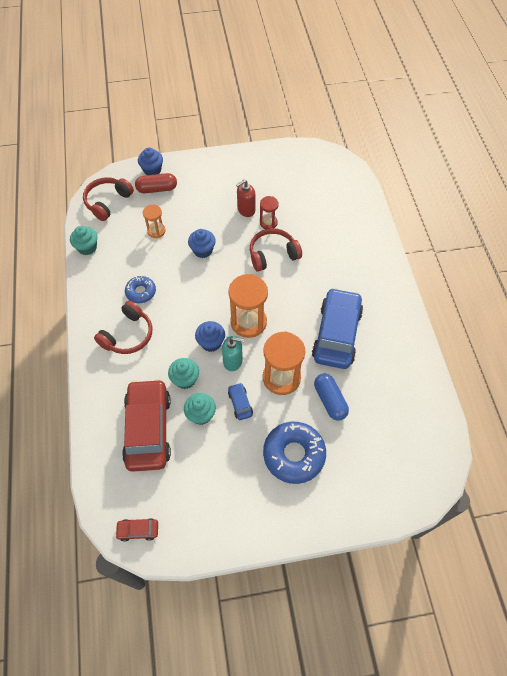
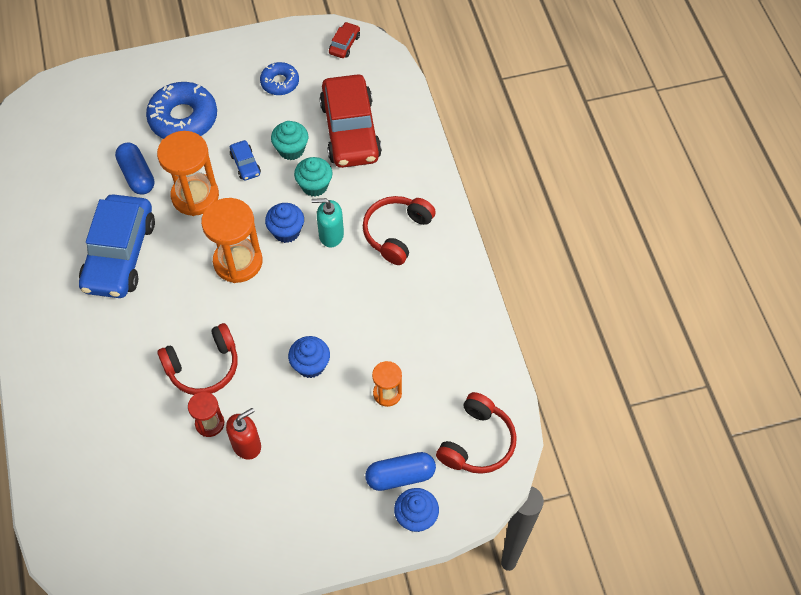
camera: 175 degrees right, 0 degrees up
(87, 247) = (487, 356): turquoise cupcake -> none
(138, 530) = (344, 44): red car -> red car turned 60 degrees counterclockwise
(141, 292) = (391, 292): blue donut -> blue donut (280, 82)
(157, 189) = (400, 476): red capsule -> blue capsule
(233, 361) = (256, 211): turquoise soap dispenser -> turquoise soap dispenser (331, 235)

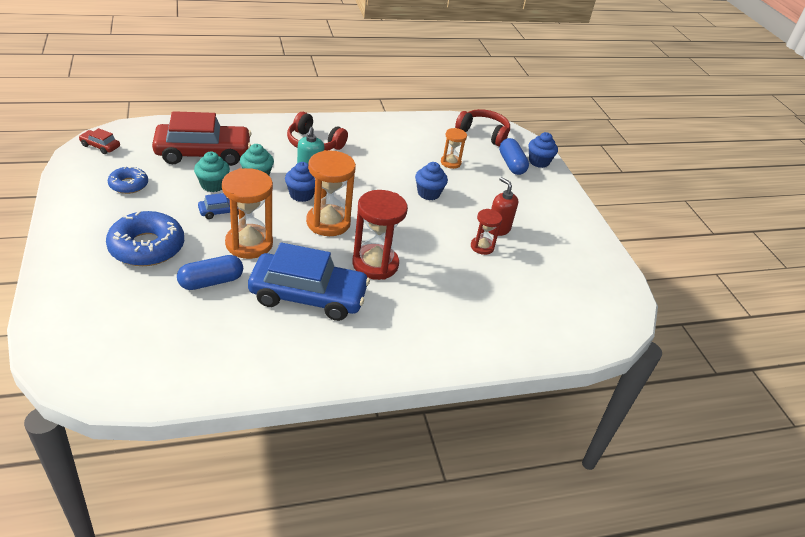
camera: 95 degrees left, 20 degrees down
(171, 311) = (375, 264): none -> red hourglass
(203, 366) = (430, 248): red headphones -> none

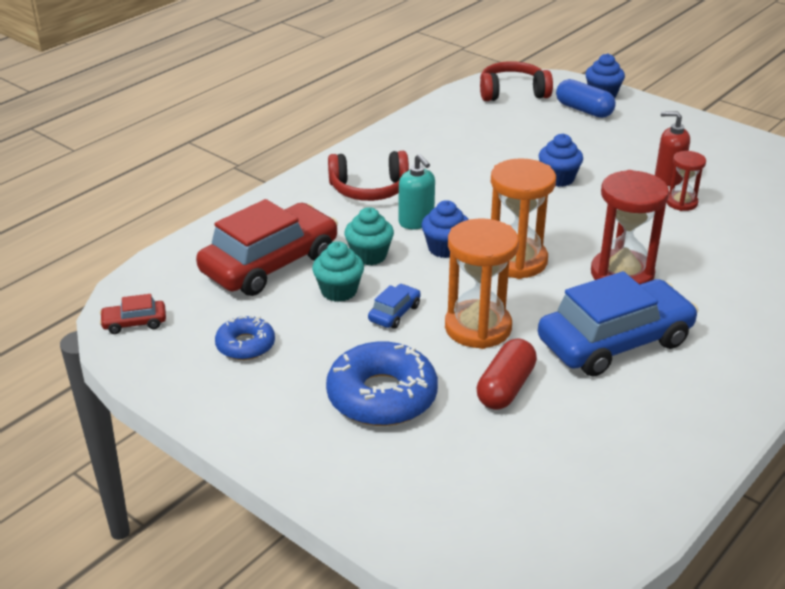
camera: 30 degrees left, 5 degrees down
(211, 282) = (505, 388): blue capsule -> red capsule
(450, 163) = (529, 137): orange hourglass -> none

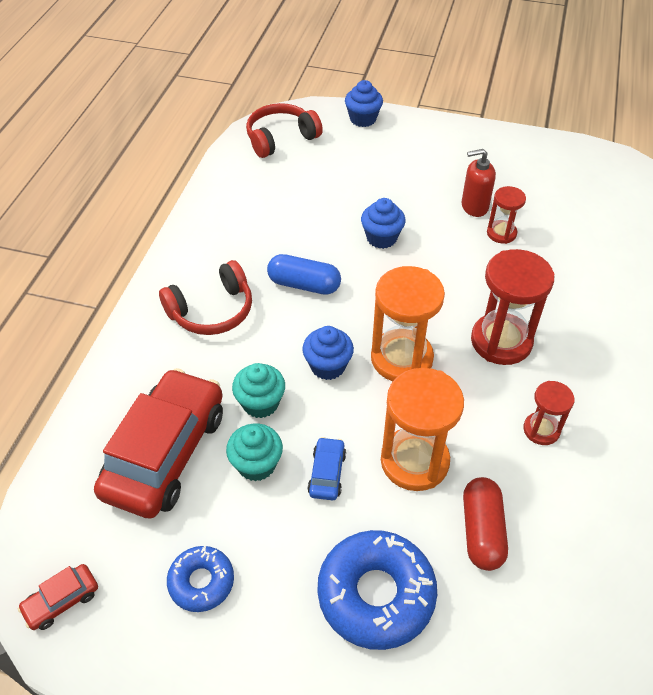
camera: 25 degrees left, 15 degrees up
(416, 222) = (281, 340): turquoise soap dispenser -> none
(584, 110) = (357, 143): blue capsule -> blue capsule (304, 284)
(614, 342) = (541, 430): blue car -> red hourglass

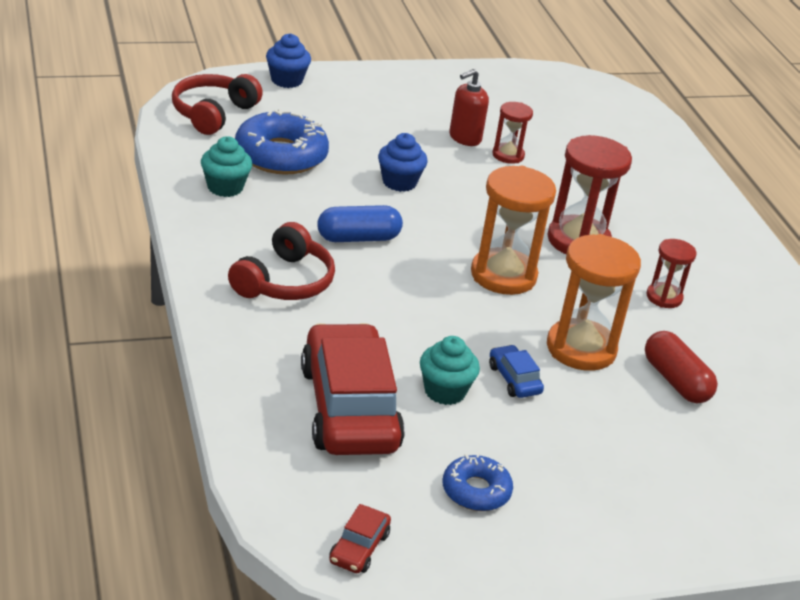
camera: 35 degrees left, 15 degrees down
(260, 403) = (404, 344): turquoise cupcake -> turquoise cupcake (225, 187)
(328, 366) = (441, 298): blue cupcake -> none
(376, 594) = (630, 450): blue donut -> blue donut (281, 155)

